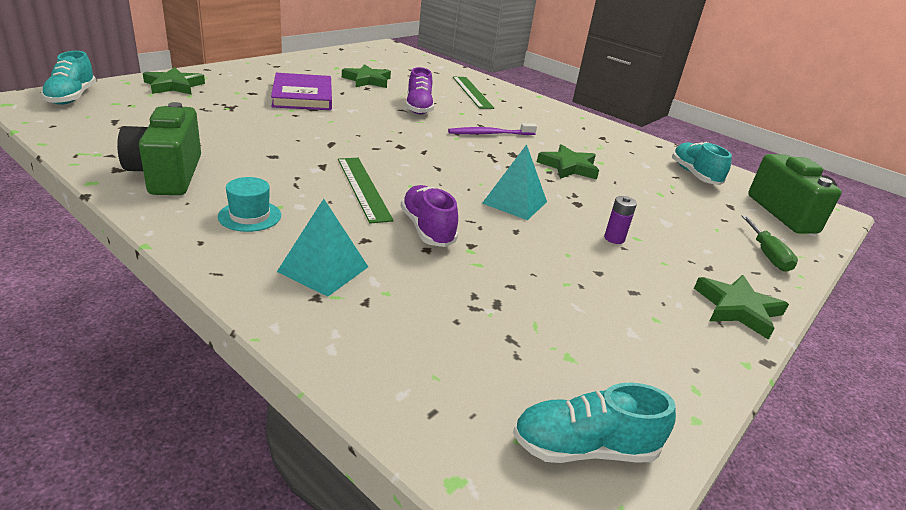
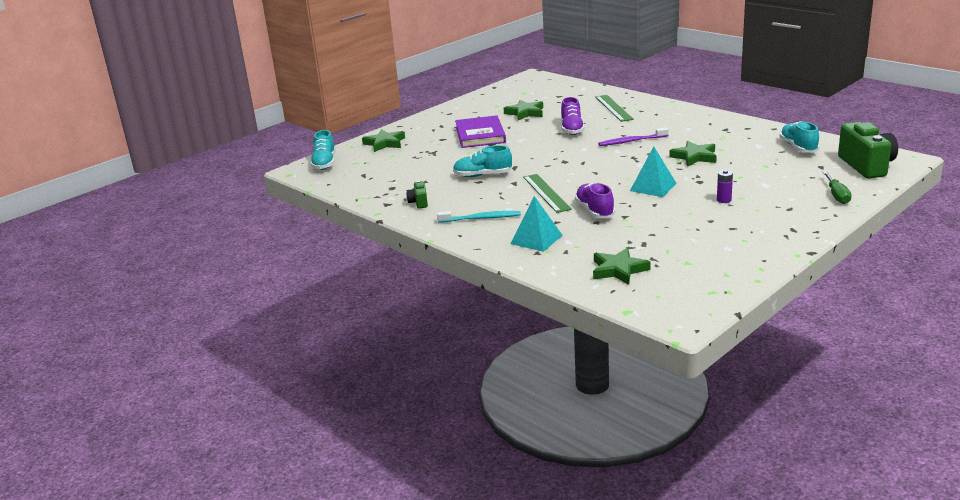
camera: 10 degrees right, 5 degrees down
(167, 174) = (419, 202): green camera -> green camera, size x0.47
(250, 216) = (481, 218): turquoise hat -> turquoise toothbrush
(584, 448) = (692, 295): turquoise shoe -> turquoise shoe (482, 175)
(738, 309) = (802, 229): green star -> green star (618, 270)

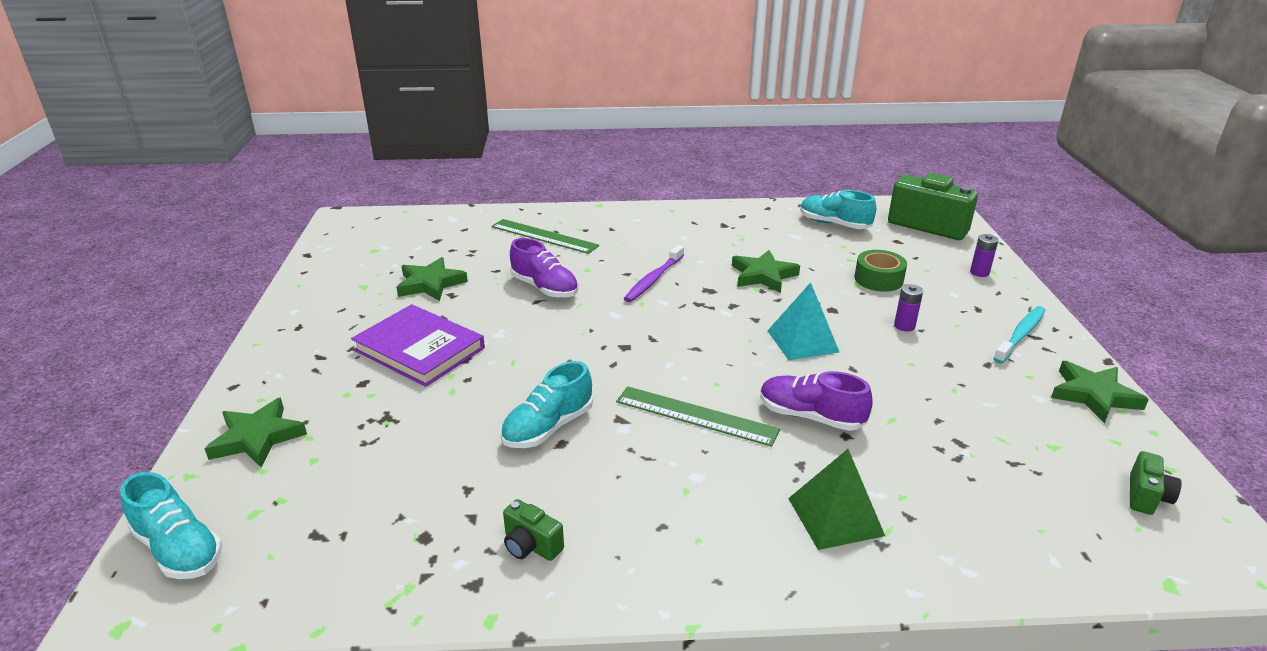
camera: 50 degrees left, 5 degrees up
(481, 218) = (690, 521): turquoise toothbrush -> turquoise toothbrush (1020, 335)
(536, 239) = (835, 516): turquoise pyramid -> green pyramid
(618, 270) = (1022, 509): green star -> green star (1094, 395)
(689, 292) = (1146, 496): none -> green camera
(760, 178) = (878, 279): none -> green tape
(837, 195) = (979, 272): green screwdriver -> purple battery

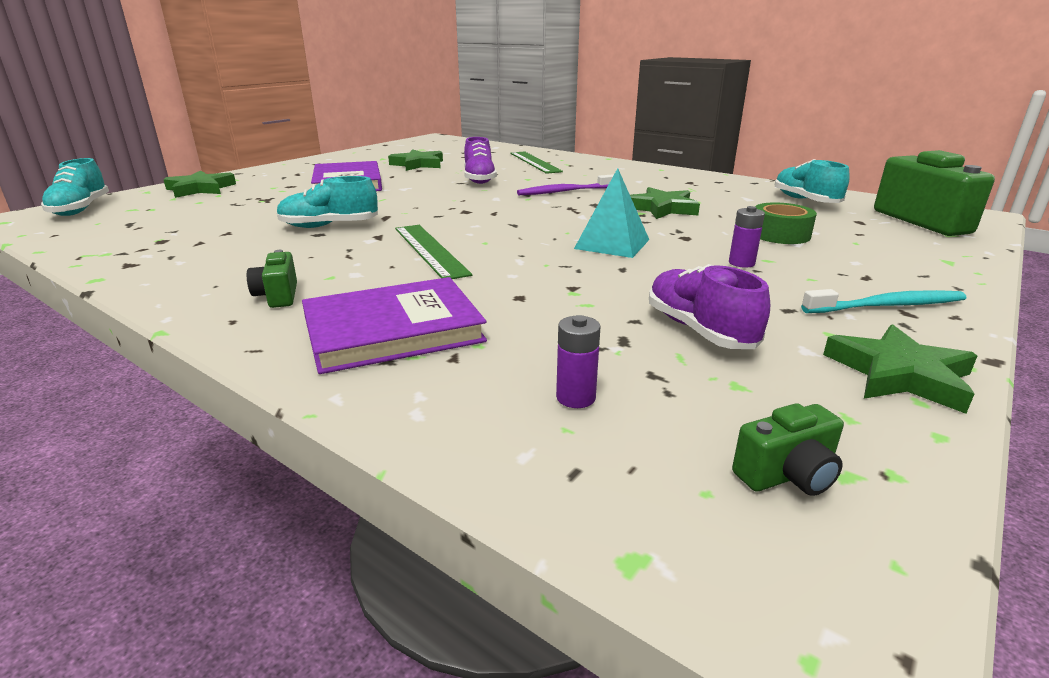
camera: 40 degrees right, 5 degrees down
(531, 545) = (191, 262): green camera -> green camera (278, 296)
(810, 416) = (515, 278): purple shoe -> purple shoe (699, 330)
(835, 516) = (393, 330): green pyramid -> purple book
(979, 272) = (927, 258): purple battery -> purple battery (575, 397)

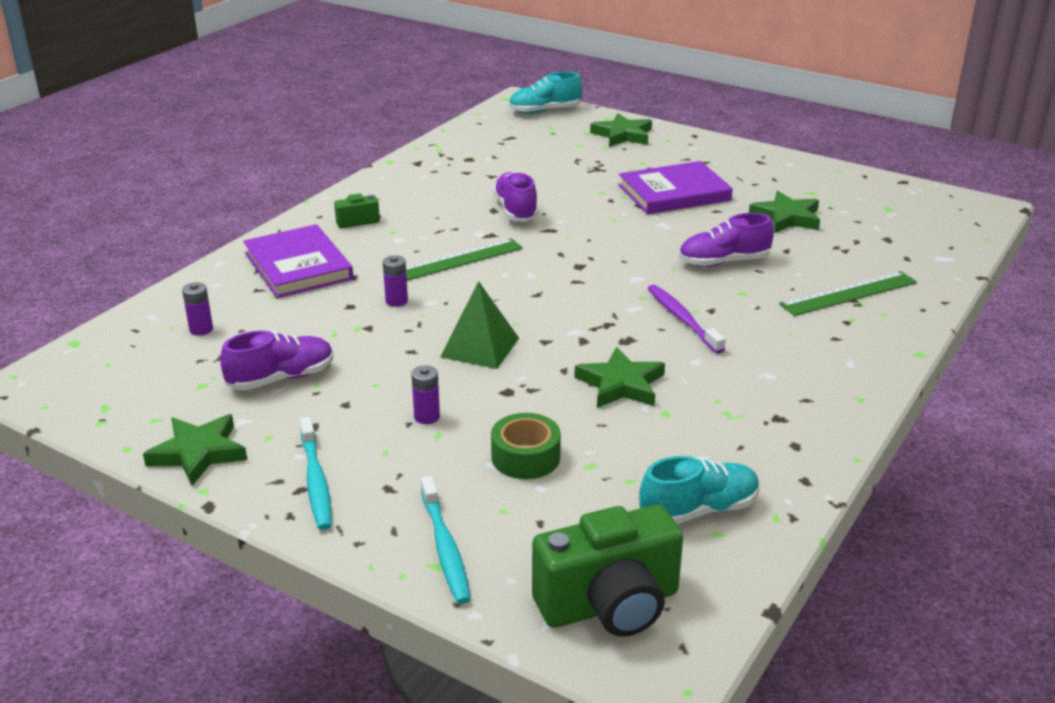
camera: 85 degrees right, 5 degrees up
(329, 226) = (516, 210): turquoise shoe -> purple shoe
(514, 274) = (396, 301): none -> purple battery
(612, 244) = (480, 347): turquoise pyramid -> green pyramid
(787, 475) = (111, 388): green camera -> none
(925, 259) = (445, 547): none -> turquoise toothbrush

